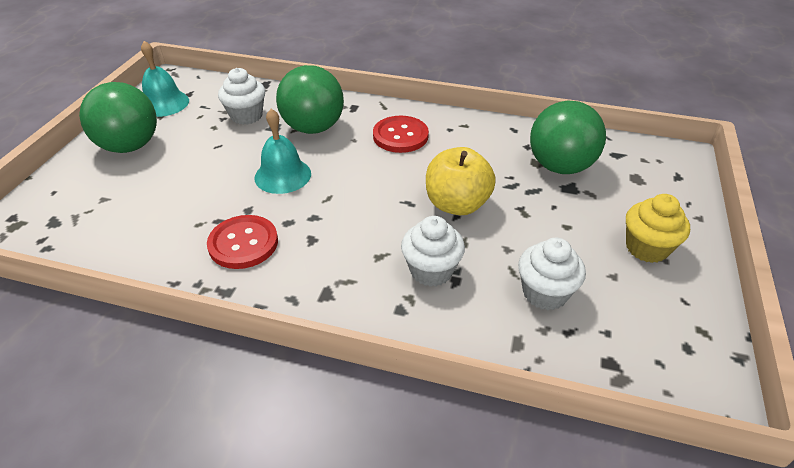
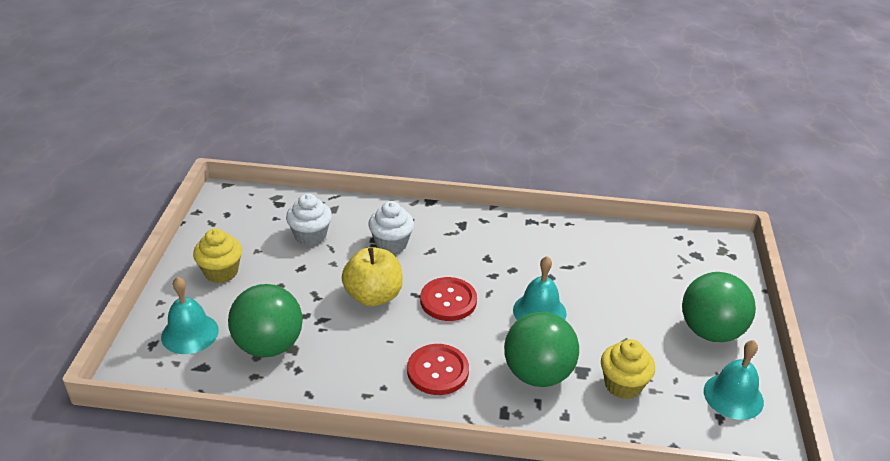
camera: 170 degrees right, 5 degrees down
(243, 243) = (537, 251): red button -> red button (448, 300)
(246, 116) = (623, 385): white cupcake -> yellow cupcake
(645, 183) = (190, 333): none -> turquoise bell

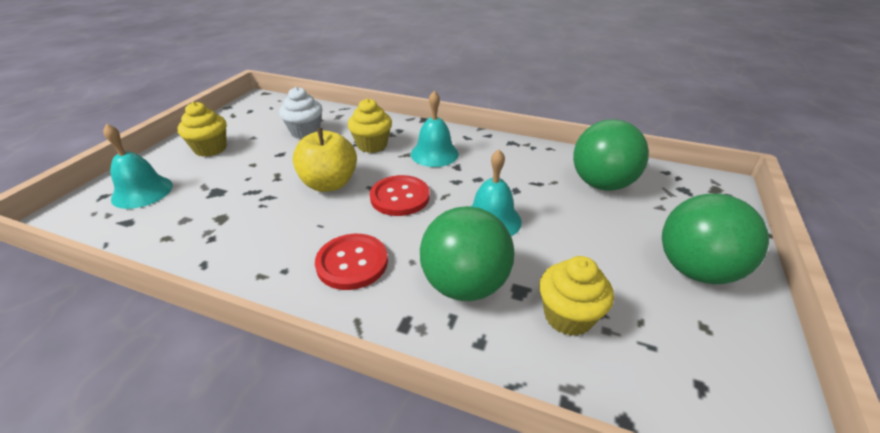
camera: 15 degrees right, 0 degrees up
(269, 345) = (202, 212): green ball -> green ball (601, 184)
(391, 243) = (372, 145): white cupcake -> yellow cupcake
(733, 396) = (723, 359): turquoise bell -> turquoise bell (434, 154)

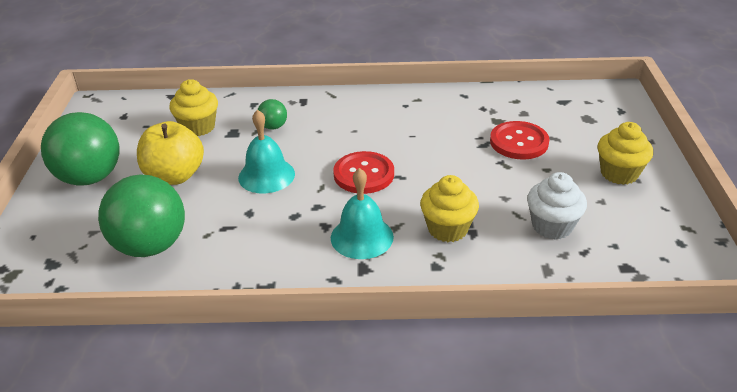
camera: 160 degrees right, 0 degrees up
(142, 192) = (597, 121): turquoise bell -> none
(329, 184) = (443, 169): yellow apple -> yellow apple (175, 176)
(352, 263) = (362, 119): red button -> red button (519, 142)
(464, 285) = (273, 126): green ball -> green ball, size x0.46

